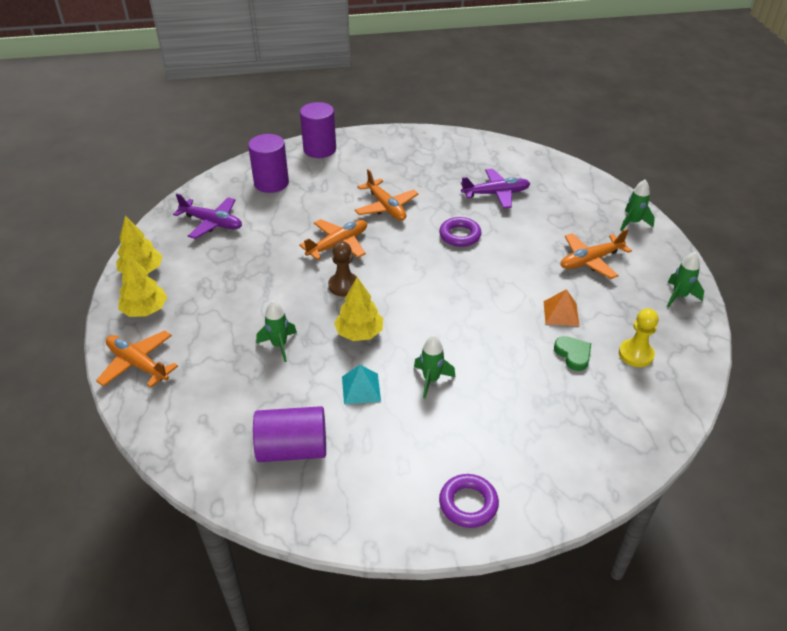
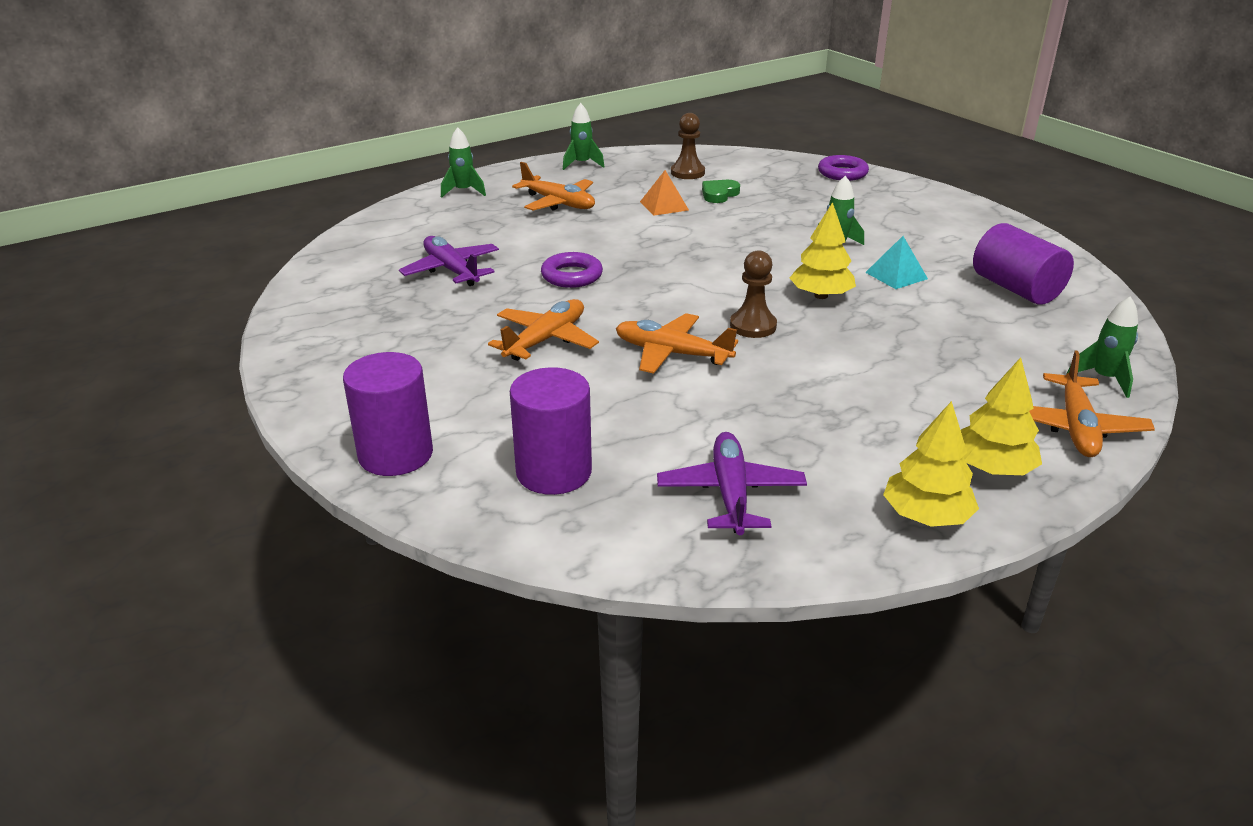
camera: 115 degrees left, 10 degrees down
(279, 345) = (905, 337): green rocket -> green rocket (1104, 379)
(468, 504) = (944, 208): purple ring -> purple ring (842, 173)
(636, 354) = (687, 173): yellow pawn -> brown pawn

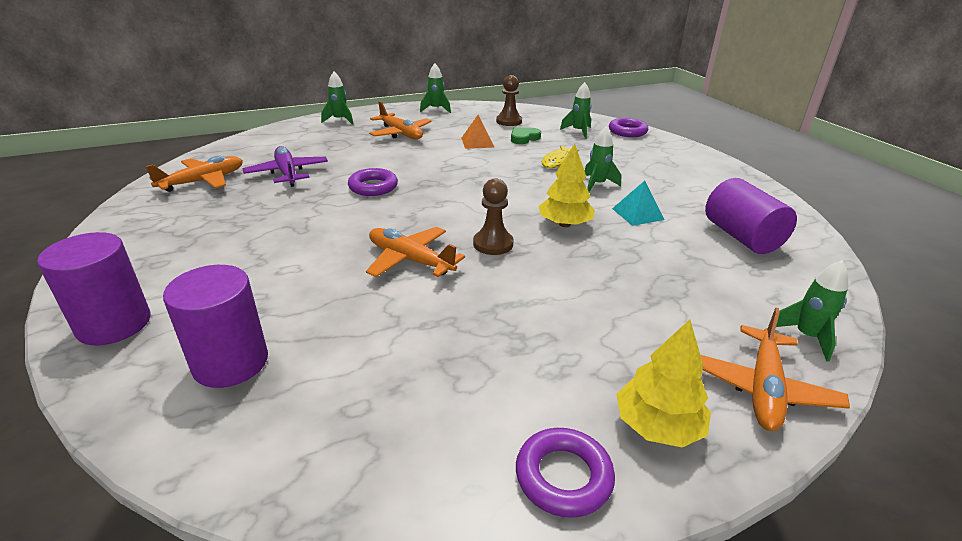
camera: 10 degrees right, 0 degrees up
(546, 340) = (316, 236): orange plane -> orange plane (203, 181)
(730, 493) = (376, 413): purple plane -> none
(776, 221) = (557, 161): none -> yellow fish
(782, 179) = (578, 131): none -> green rocket
(926, 516) = (563, 477): yellow tree -> purple ring

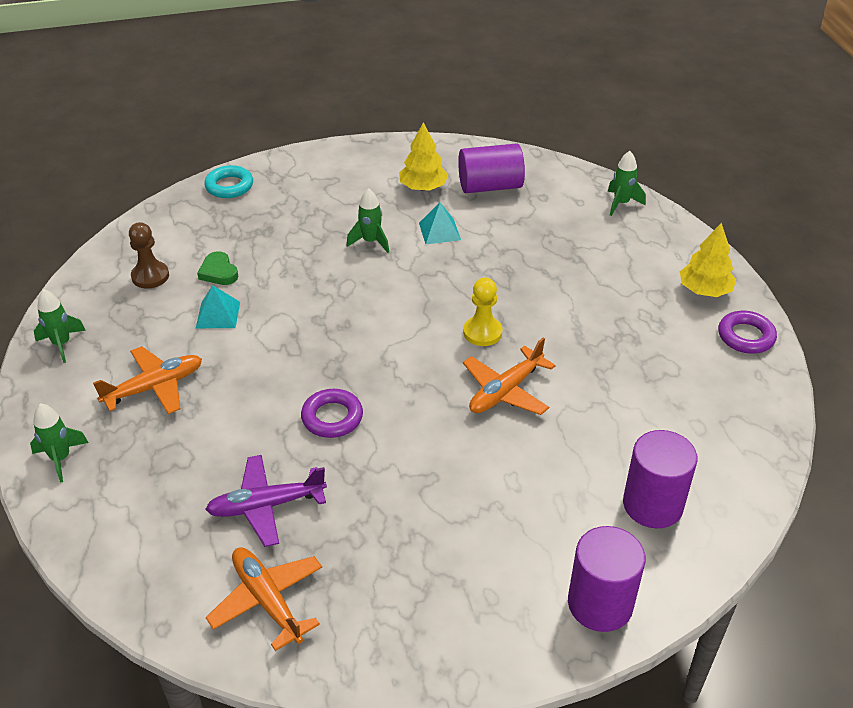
camera: 80 degrees left, 10 degrees up
(477, 142) = (218, 314): orange pyramid -> turquoise pyramid
(493, 244) = (482, 332): brown pawn -> yellow pawn
(557, 161) = (302, 257): yellow fish -> none
(564, 224) = (451, 280): yellow tree -> yellow tree (423, 187)
(578, 131) = (214, 223): green rocket -> none
(627, 131) = (229, 186): purple ring -> turquoise ring
(763, 388) = (671, 239): orange plane -> none

